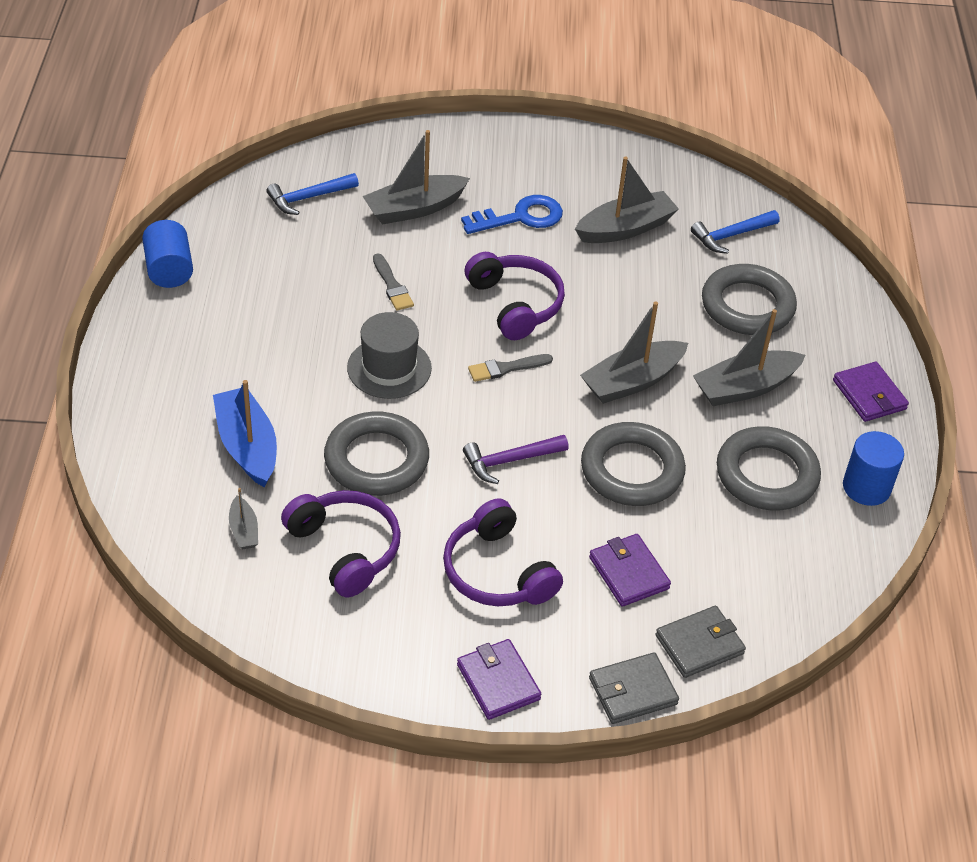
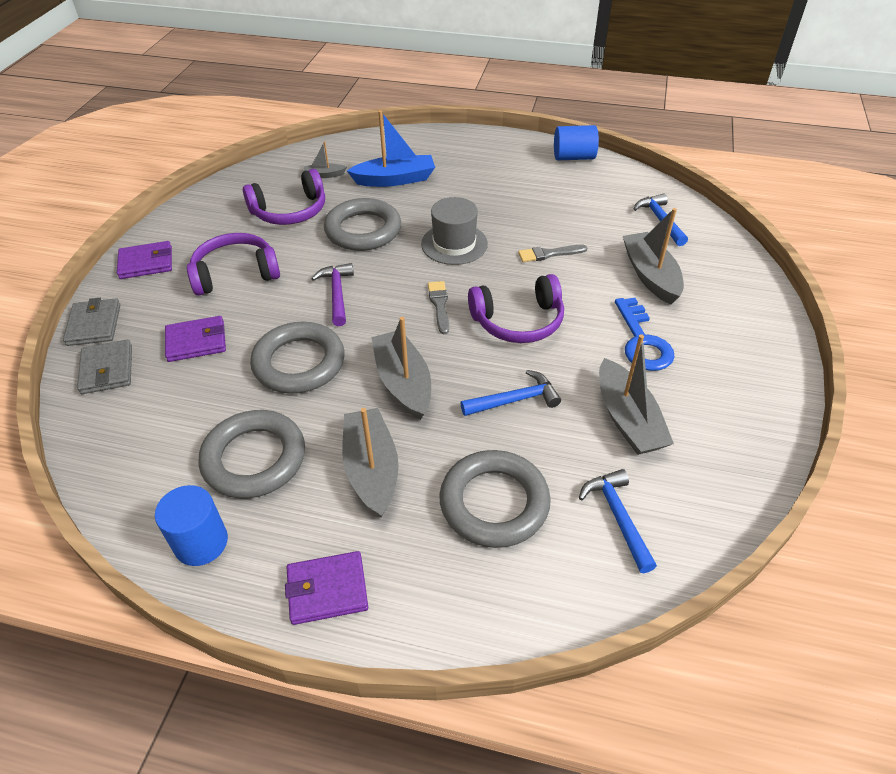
camera: 105 degrees right, 0 degrees up
(627, 300) = (515, 400): none -> blue hammer

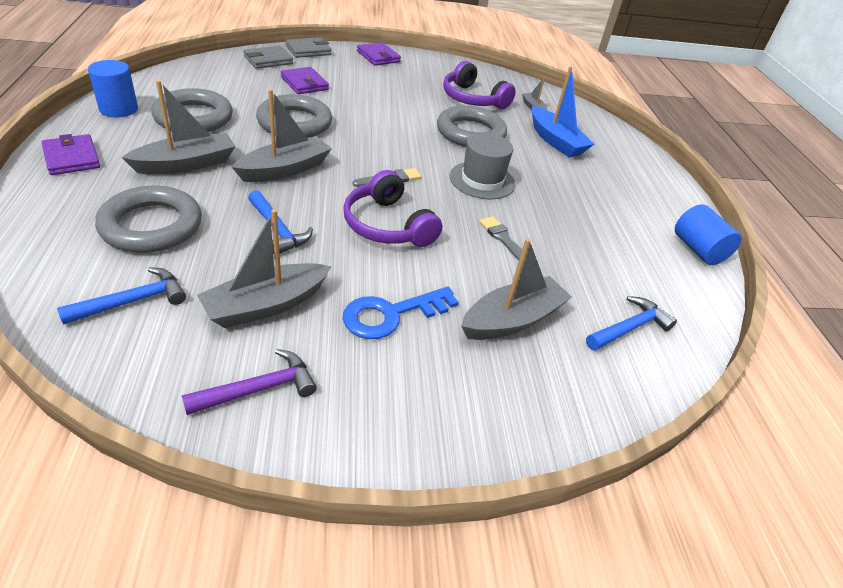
camera: 65 degrees right, 5 degrees down
(235, 274) = (383, 87): purple headphones -> none
(337, 293) = (381, 129): purple hammer -> purple hammer (259, 389)

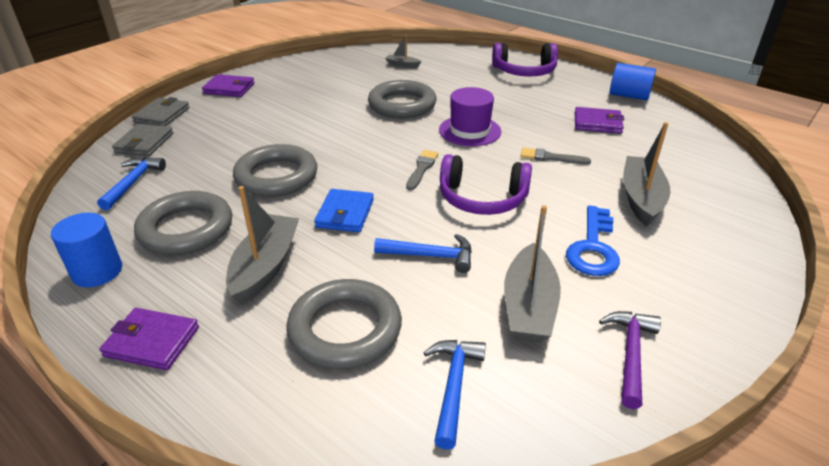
camera: 40 degrees left, 5 degrees down
(285, 169) = (345, 214): grey boat -> blue wallet
(304, 83) = (217, 143): purple wallet -> purple wallet (597, 123)
(473, 99) = (357, 81): purple headphones -> purple headphones (524, 71)
(482, 180) = (470, 131): grey hat -> purple hat
(555, 141) = (455, 79): blue boat -> none
(629, 328) = (683, 159): blue hammer -> blue hammer (133, 182)

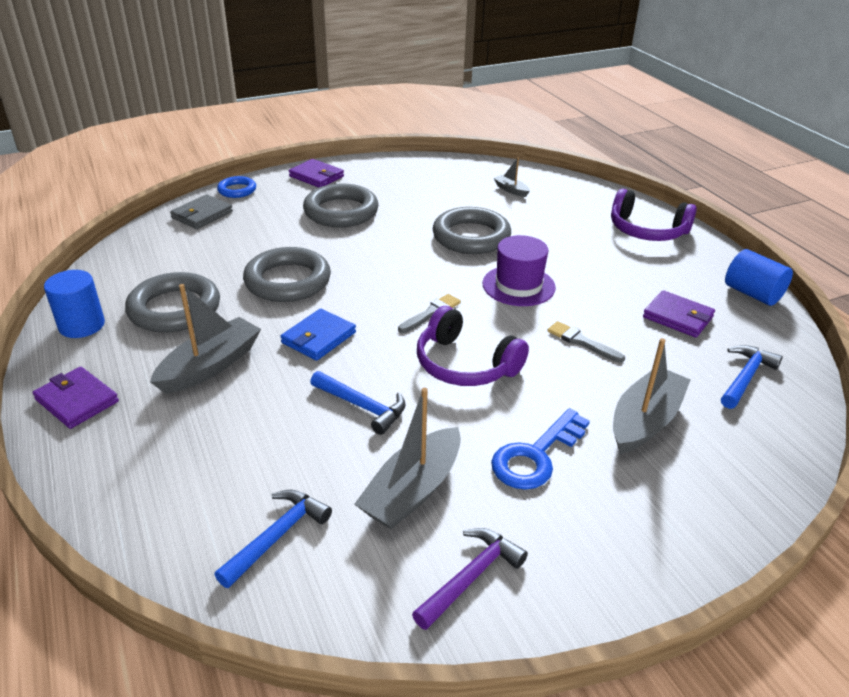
camera: 25 degrees right, 0 degrees up
(133, 182) = (165, 251): blue hammer -> blue hammer (745, 377)
(162, 115) = (237, 190): grey wallet -> blue ring
(345, 329) = (229, 448): grey ring -> grey ring (341, 211)

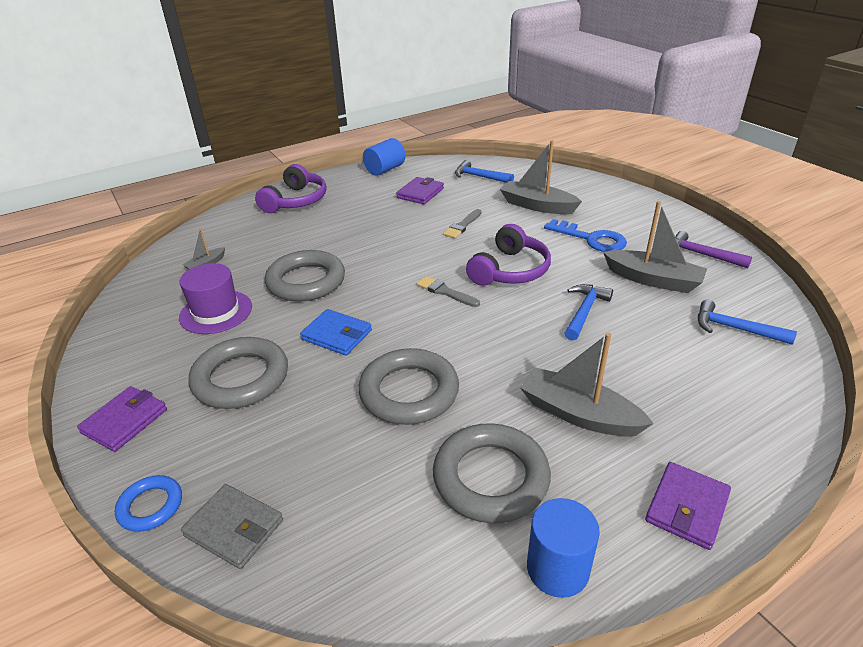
camera: 95 degrees left, 0 degrees up
(318, 338) = (504, 350): blue wallet -> blue wallet (337, 335)
(518, 285) = (391, 253): purple hat -> purple hat (216, 312)

